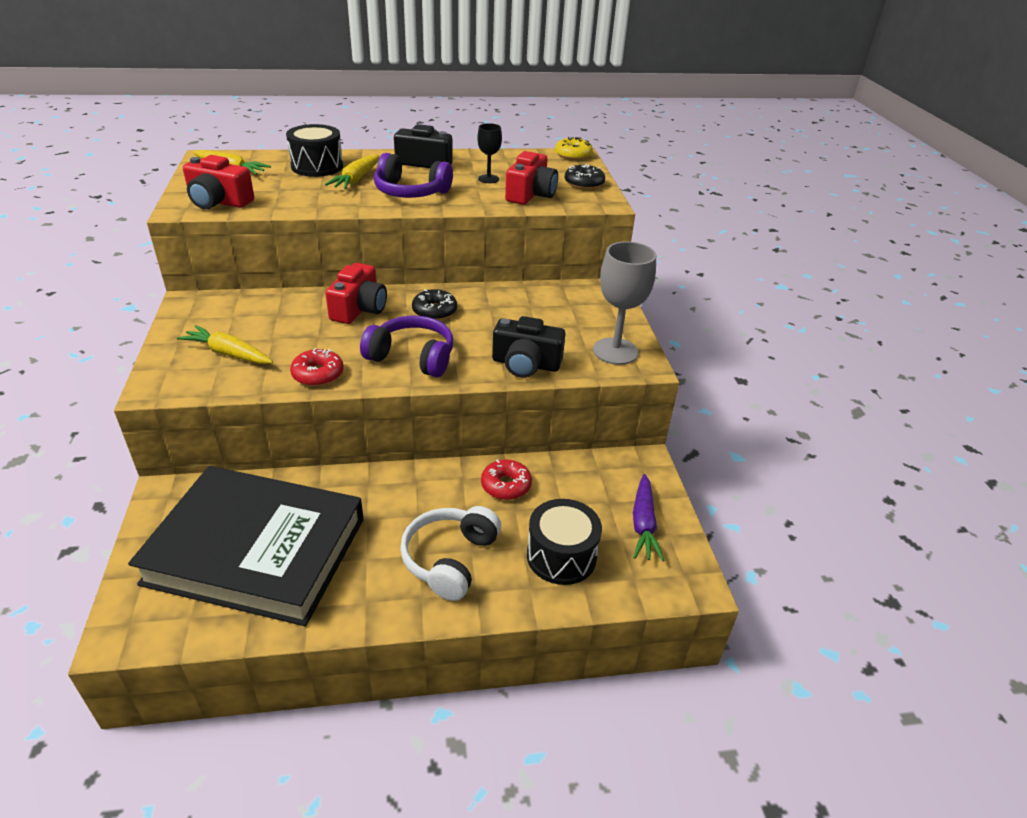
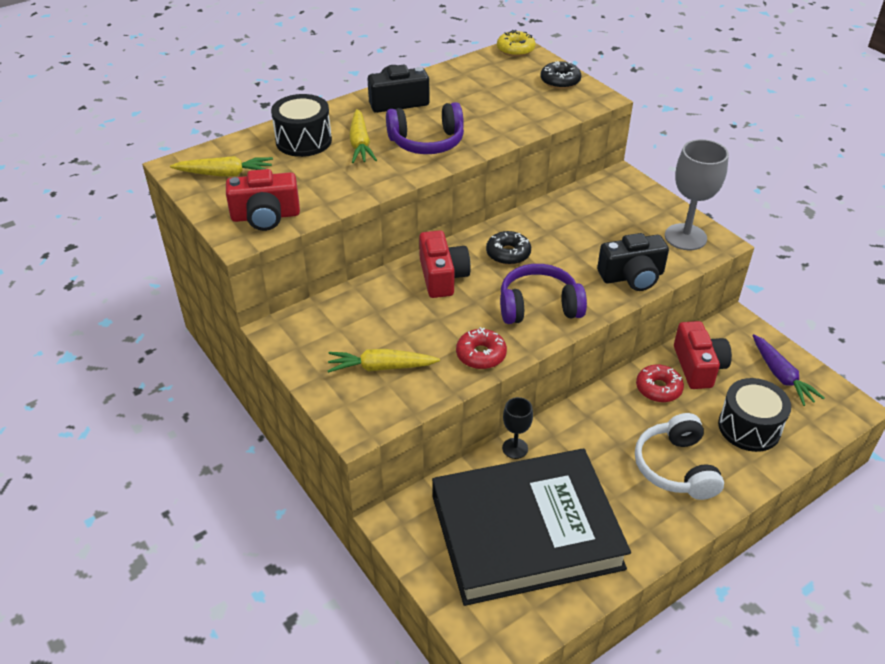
camera: 25 degrees left, 5 degrees up
(488, 179) = (475, 103): black goblet -> black goblet (515, 448)
(530, 194) = (531, 109): red camera -> red camera (698, 366)

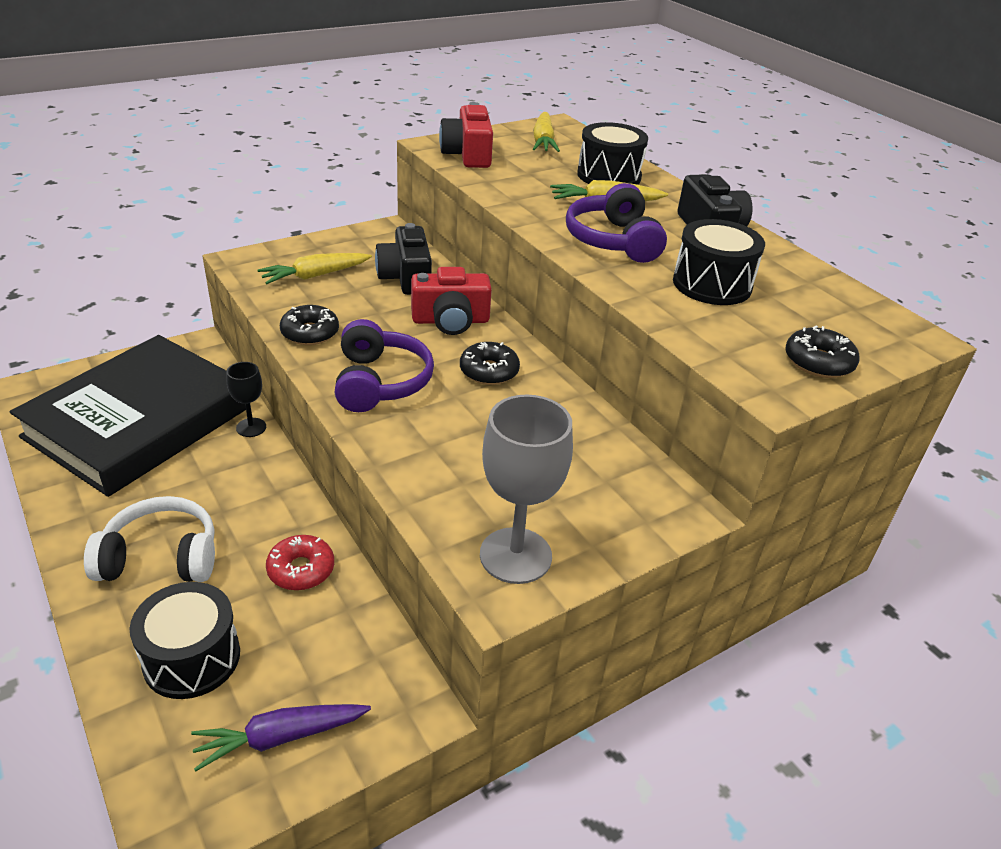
camera: 90 degrees right, 5 degrees down
(381, 367) = (315, 275): yellow carrot -> yellow carrot turned 120 degrees counterclockwise
(480, 107) = (712, 284): none -> black drum
(481, 355) = (310, 333): red donut -> black donut
(515, 50) = (911, 333): yellow donut -> none
(526, 531) = (139, 422): black book -> black book turned 45 degrees clockwise
(632, 276) = (423, 474): black camera -> black camera (406, 277)
(698, 366) = (331, 626): red camera -> none

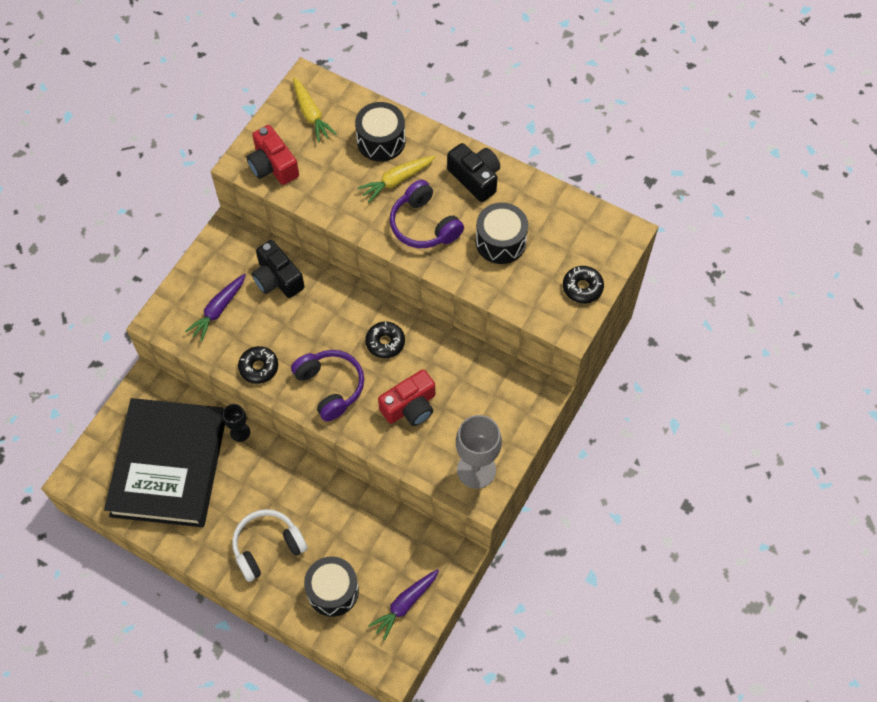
camera: 25 degrees left, 25 degrees up
(301, 569) = (346, 513): red donut -> none
(315, 275) = (218, 310): yellow carrot -> purple carrot
(450, 321) = (334, 308): red camera -> red camera (410, 406)

